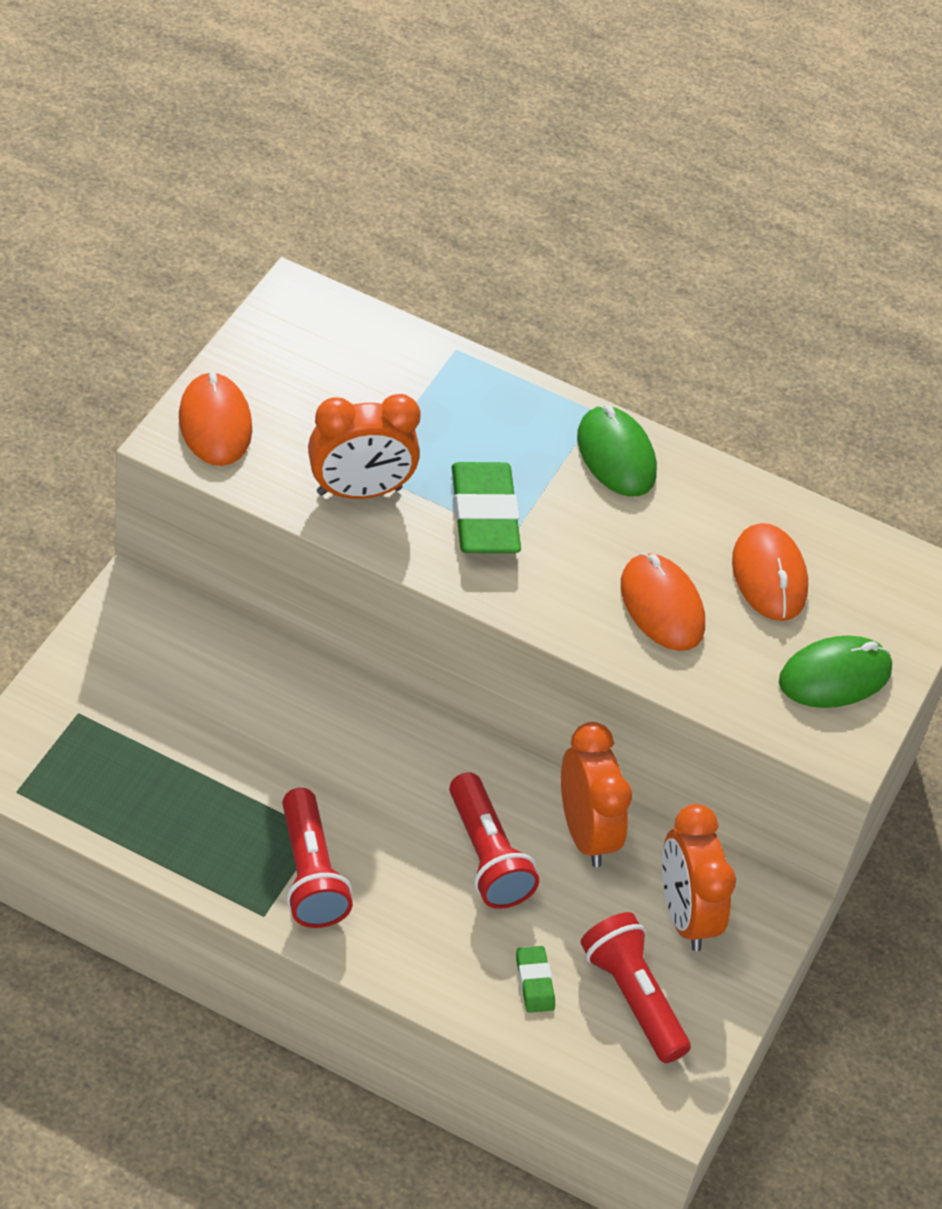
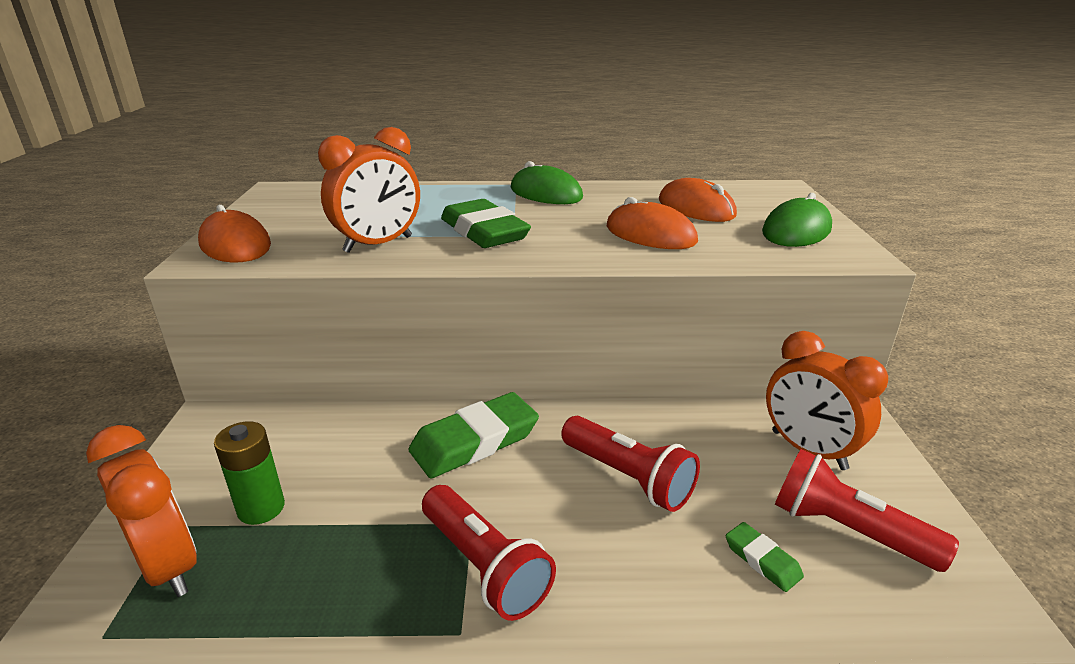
camera: 20 degrees left, 20 degrees down
(154, 730) = (261, 508): none -> green battery
(372, 747) = (475, 441): none -> green eraser
(585, 833) = (683, 429): orange clock -> orange clock (169, 566)

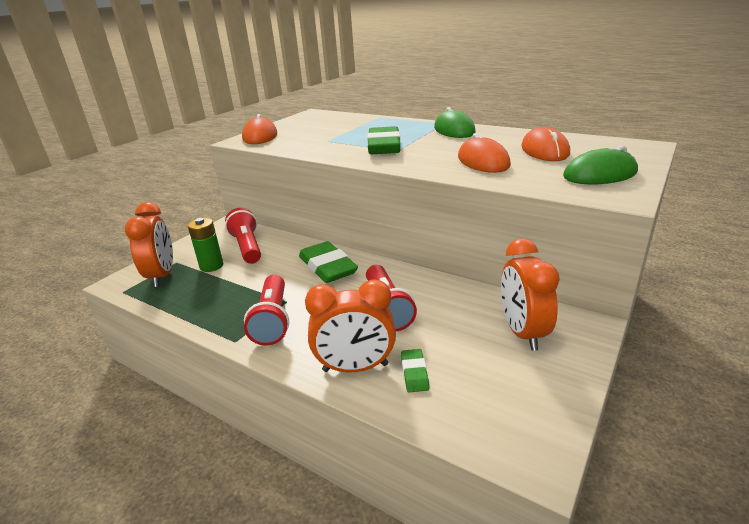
camera: 35 degrees right, 0 degrees up
(378, 244) = (321, 145): orange clock -> orange clock (355, 367)
(475, 441) = (327, 267): green eraser -> green eraser turned 60 degrees clockwise
(847, 530) = (490, 381): red flashlight -> red flashlight (247, 247)

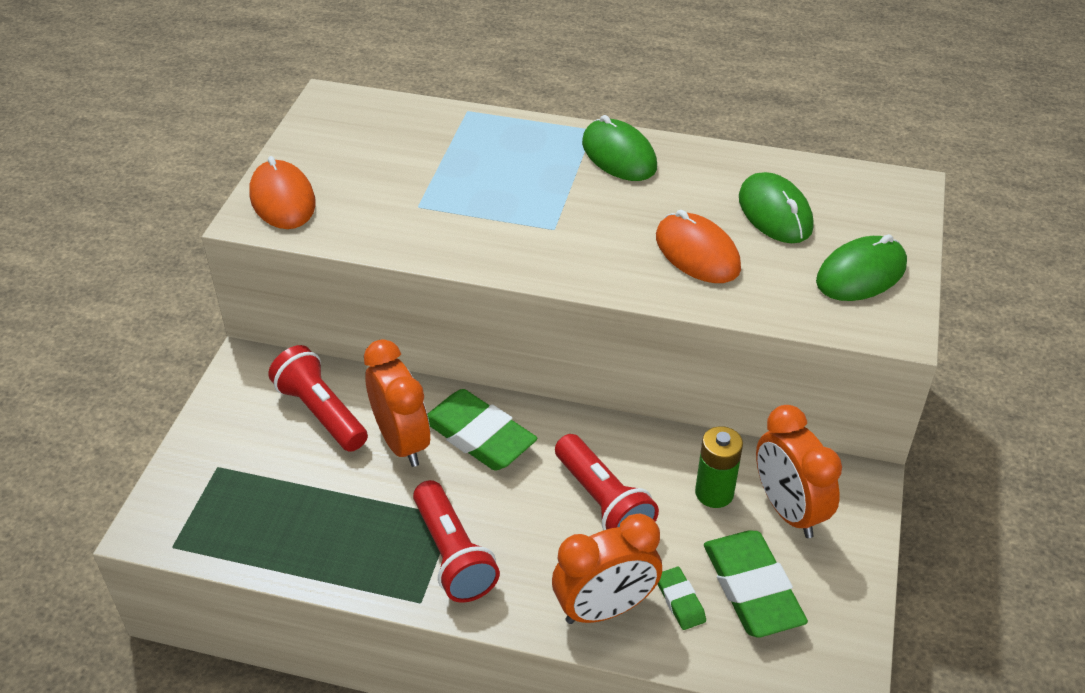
camera: 20 degrees left, 15 degrees up
(162, 276) = (216, 501): orange clock -> orange clock (402, 442)
(211, 266) = (287, 465): green battery -> green battery (714, 493)
(384, 146) = (526, 218): green eraser -> green eraser (752, 588)
(544, 150) = (775, 212): orange mouse -> green mouse

